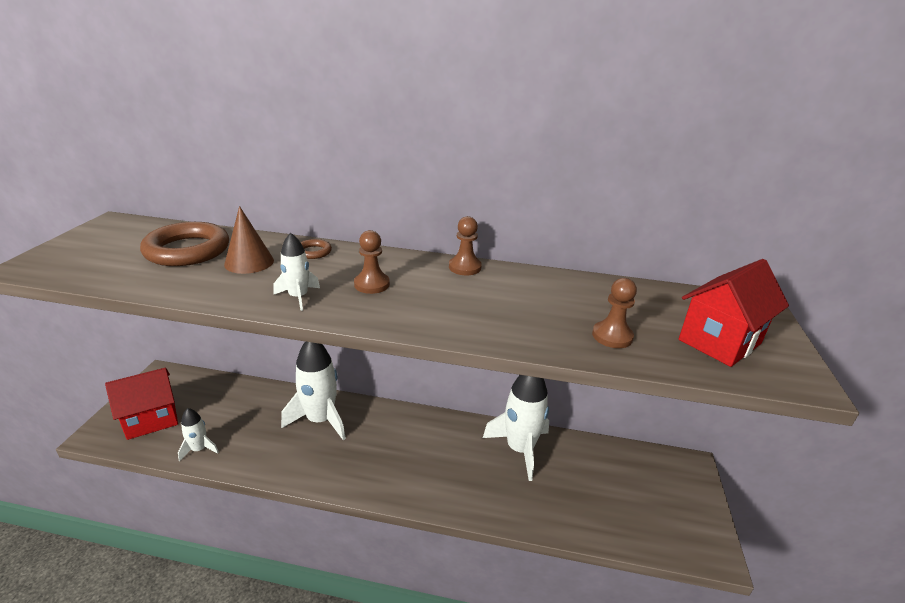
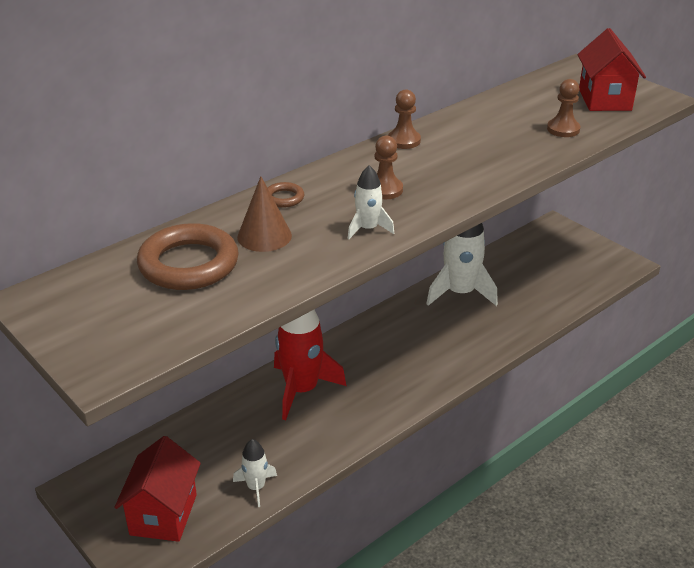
camera: 50 degrees left, 5 degrees up
(320, 420) = (301, 390): white rocket -> red rocket

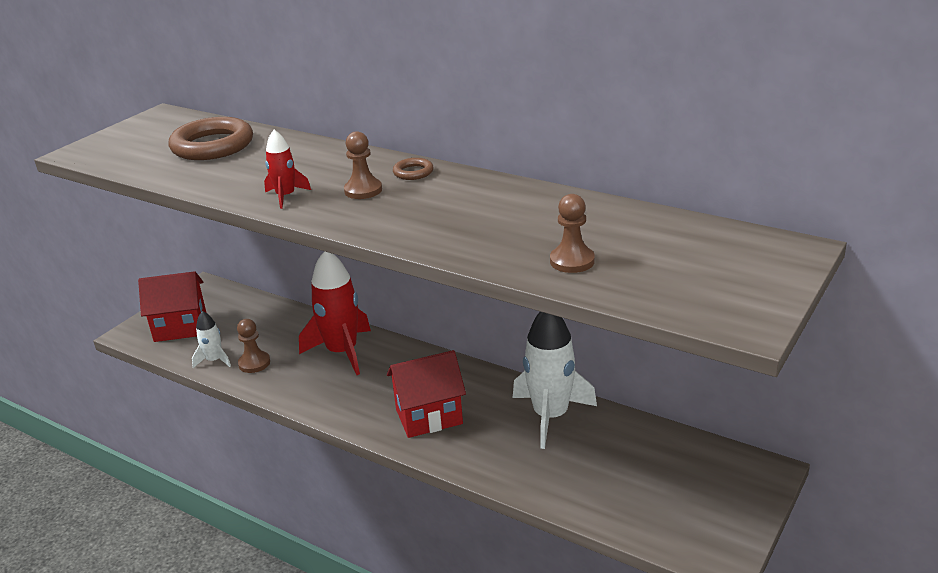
camera: 75 degrees right, 5 degrees down
(264, 236) = (261, 161): brown cone -> none
(284, 198) = (328, 154): brown ring -> brown ring (413, 172)
(368, 229) = (286, 196): white rocket -> red rocket
(404, 141) = (474, 181): brown pawn -> brown pawn (254, 363)
(605, 100) = (694, 279): red house -> red house (429, 416)

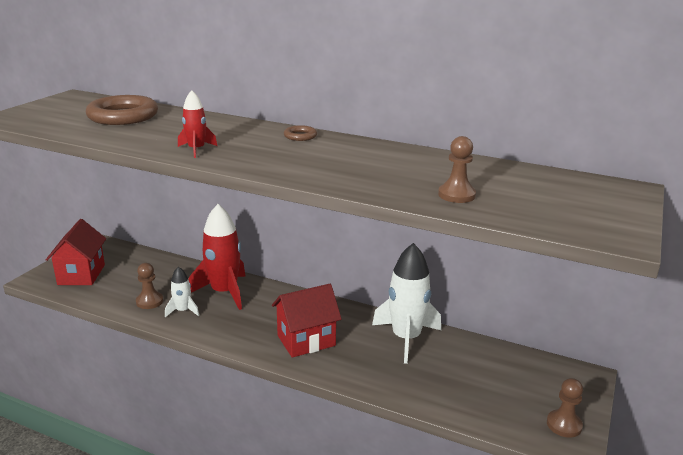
camera: 10 degrees left, 5 degrees down
(180, 327) = (81, 274): red house -> red house turned 75 degrees counterclockwise
(214, 360) = (114, 300): white rocket -> white rocket (183, 311)
(363, 190) = (262, 147): brown pawn -> brown pawn (564, 425)

